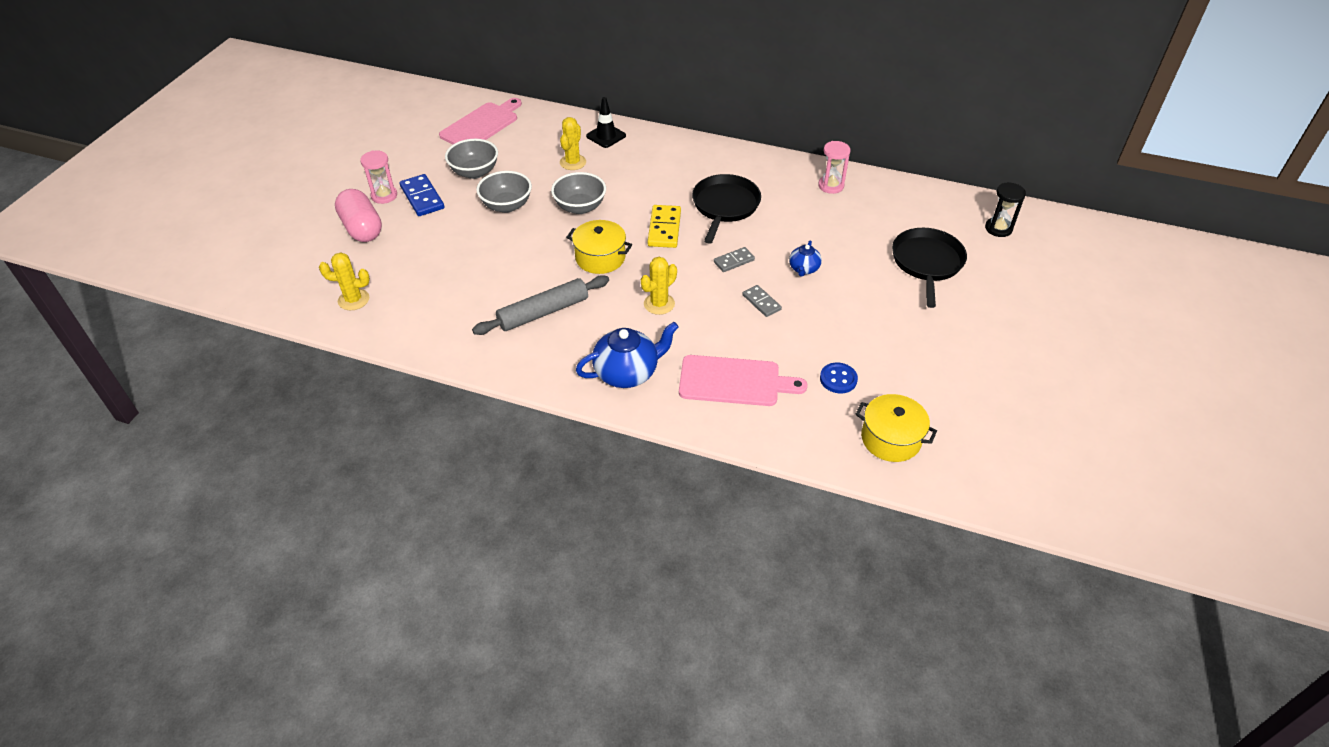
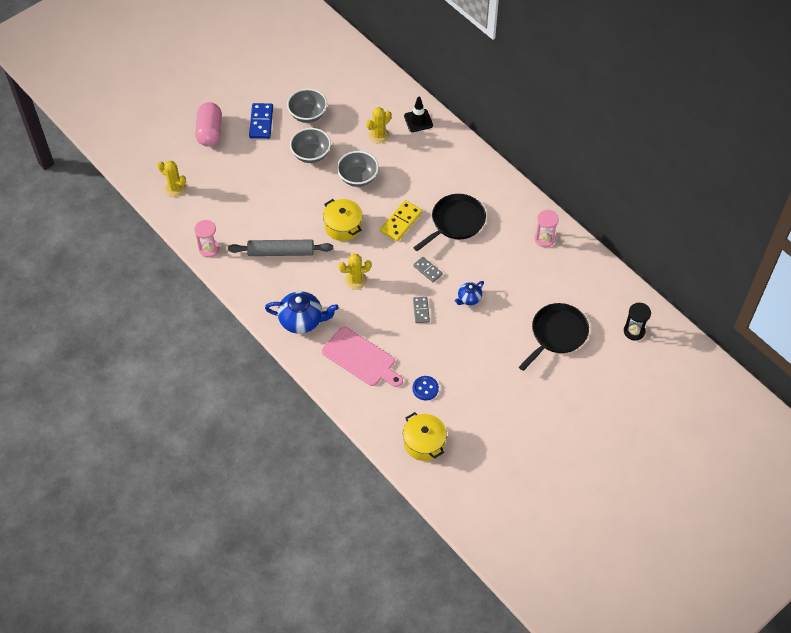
camera: 30 degrees right, 10 degrees up
(384, 196) = (238, 110): pink hourglass -> pink hourglass (209, 249)
(481, 125) = (338, 72): pink cutting board -> none
(734, 261) = (427, 270): grey domino -> grey domino turned 45 degrees clockwise

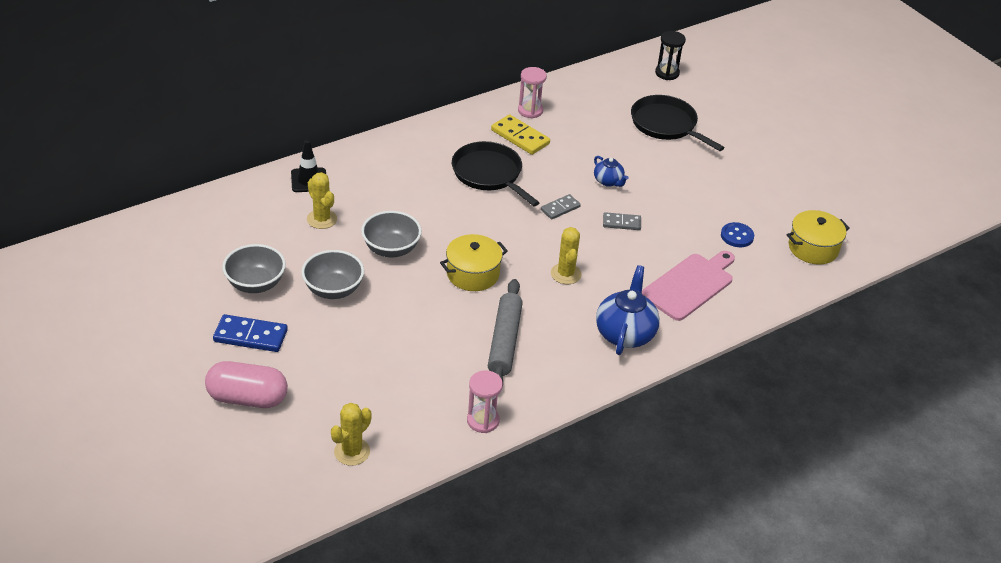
camera: 85 degrees left, 15 degrees down
(401, 222) = (478, 220): yellow domino -> yellow domino (520, 137)

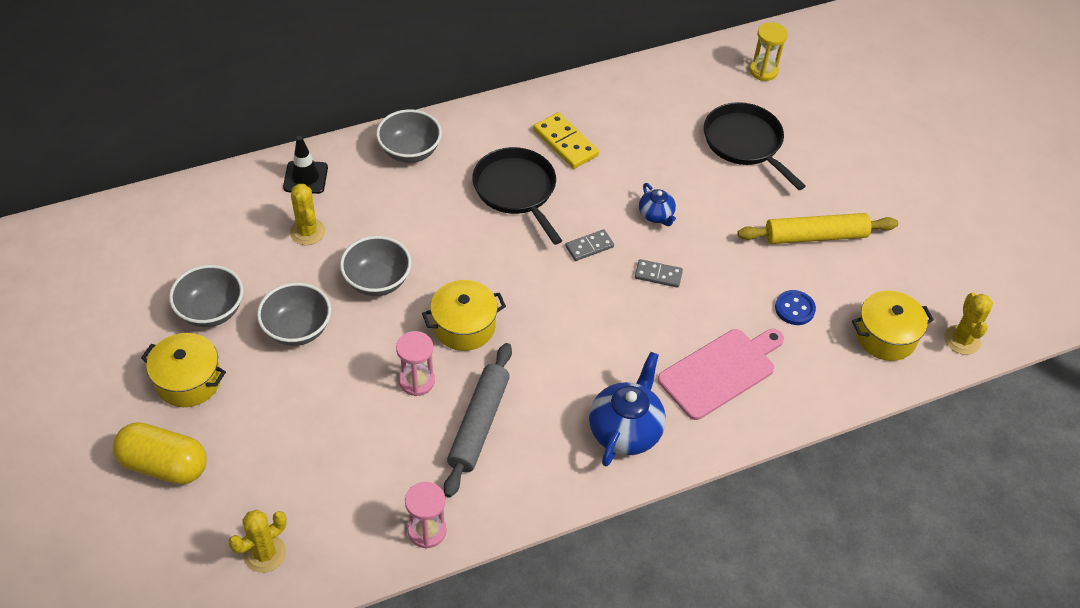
camera: 10 degrees right, 10 degrees up
(247, 398) = (164, 465): pink capsule -> yellow capsule
(250, 336) = (188, 381): blue domino -> yellow pot
(392, 154) = (410, 151): none -> grey bowl
(530, 111) = (586, 108): pink hourglass -> pink hourglass (417, 381)
(566, 274) = (574, 339): yellow cactus -> yellow cactus (962, 340)
(667, 73) = (763, 71): black hourglass -> yellow hourglass
(739, 184) = (815, 236): none -> yellow rolling pin

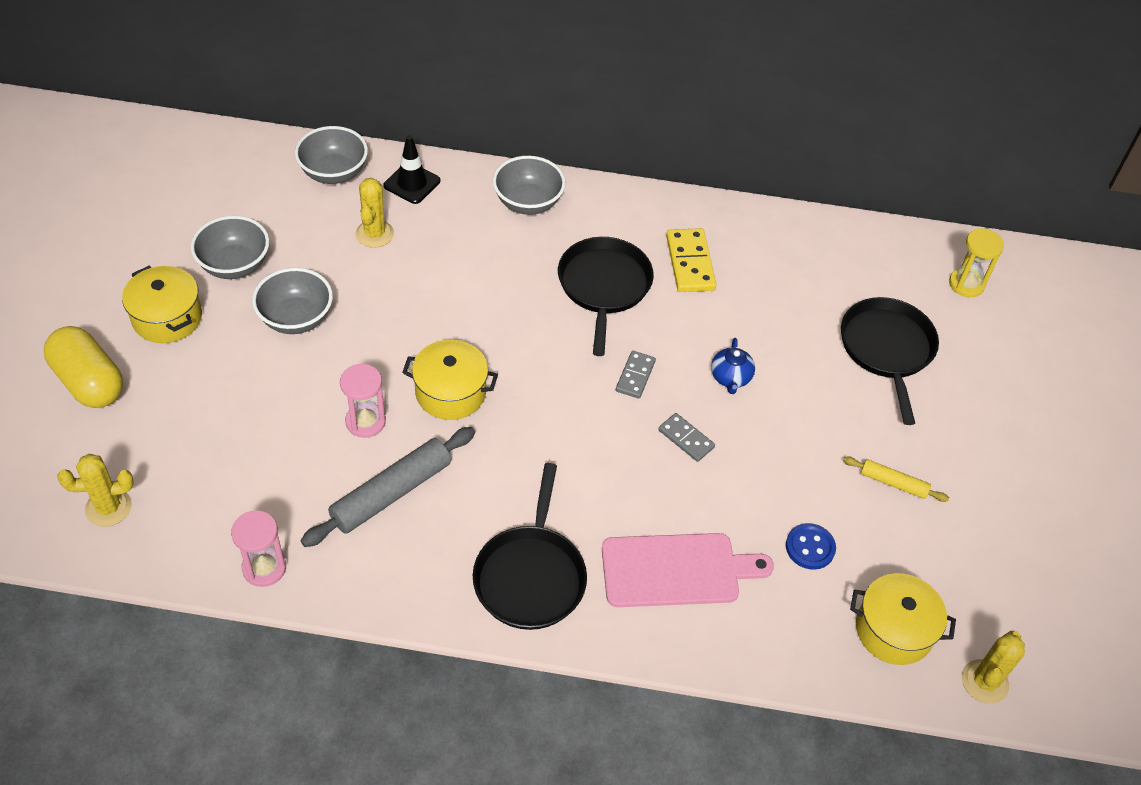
camera: 30 degrees right, 0 degrees up
(377, 281) = (402, 310): grey bowl -> grey bowl (334, 173)
(589, 247) = (635, 376): grey domino -> grey domino turned 75 degrees counterclockwise
(625, 430) = (530, 576): blue teapot -> black pan
(815, 236) = (893, 483): yellow rolling pin -> yellow rolling pin, size x0.54

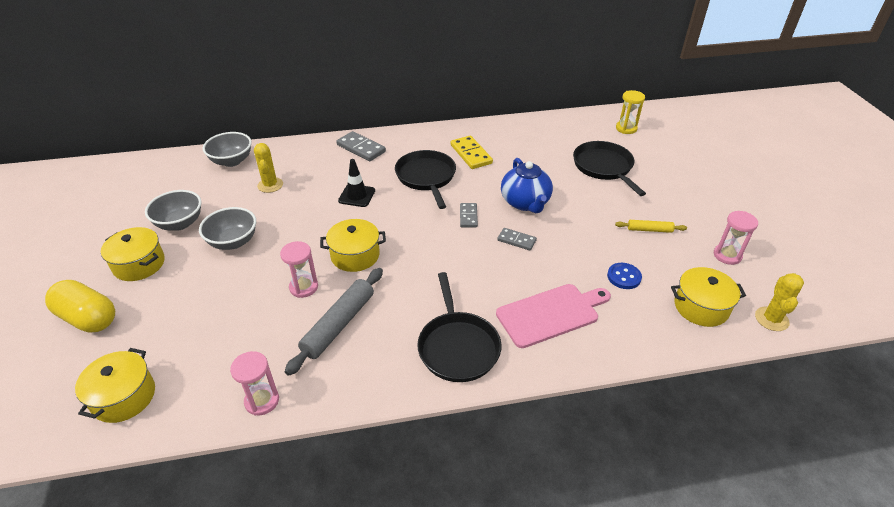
camera: 15 degrees left, 10 degrees down
(108, 507) = (123, 397): yellow cactus -> yellow pot
(412, 183) = (284, 155): black traffic cone -> black traffic cone (357, 196)
(528, 203) = (361, 148): grey bowl -> grey domino
(730, 378) = (525, 203): blue teapot -> blue teapot, size x1.82
(985, 563) = (727, 255): none -> pink hourglass

